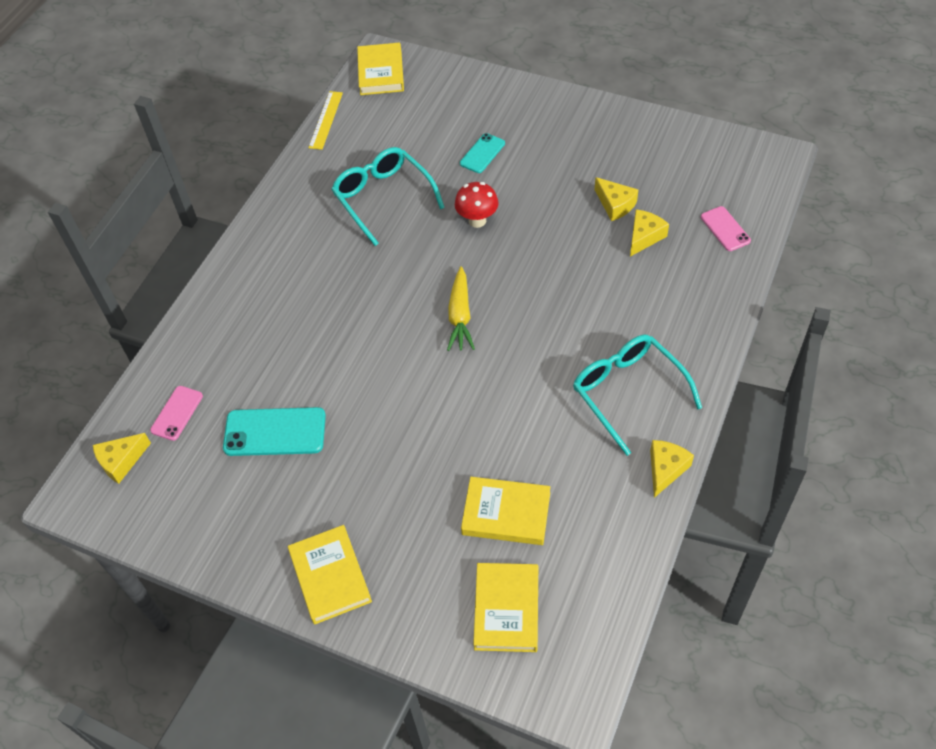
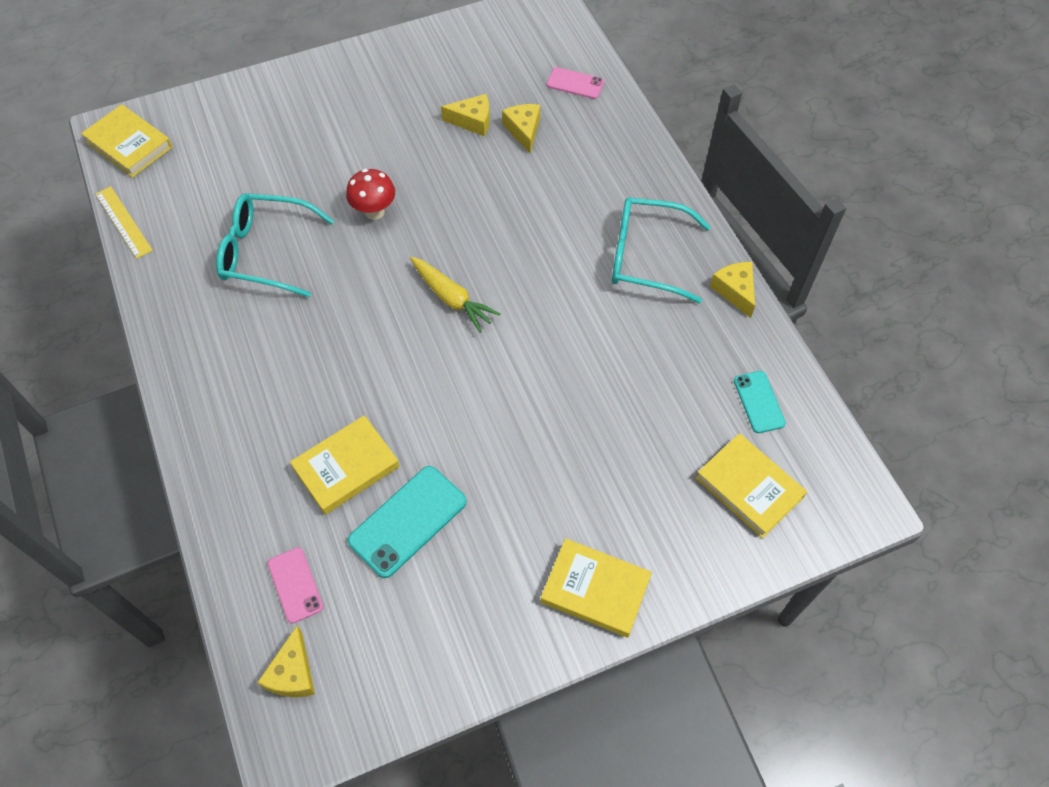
camera: 50 degrees left, 5 degrees up
(482, 153) = (312, 153): turquoise phone -> turquoise phone (759, 402)
(506, 513) = (667, 419): yellow book -> yellow book (346, 467)

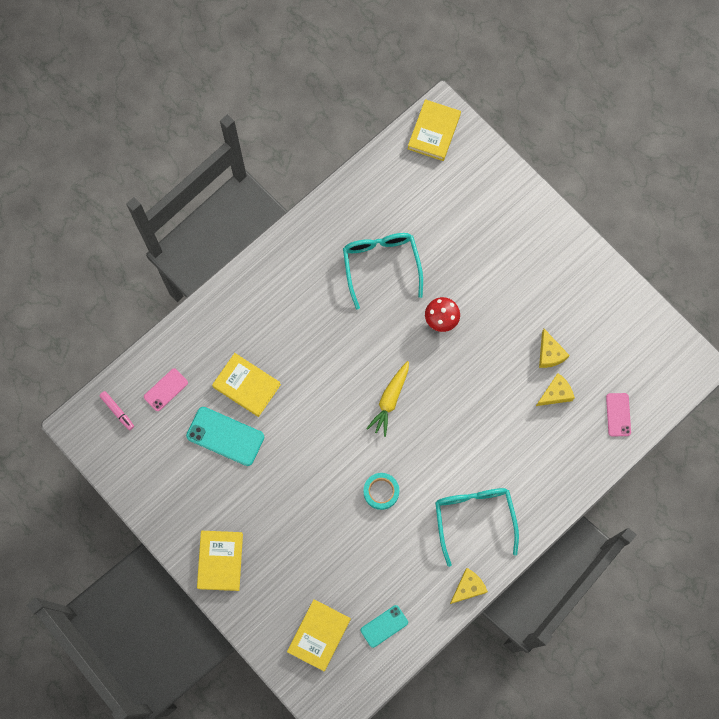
camera: 70 degrees right, 15 degrees up
(123, 222) = (370, 163): yellow ruler -> none
(293, 673) = (117, 411): yellow cheese -> pink marker
(572, 347) = (381, 491): none -> turquoise tape

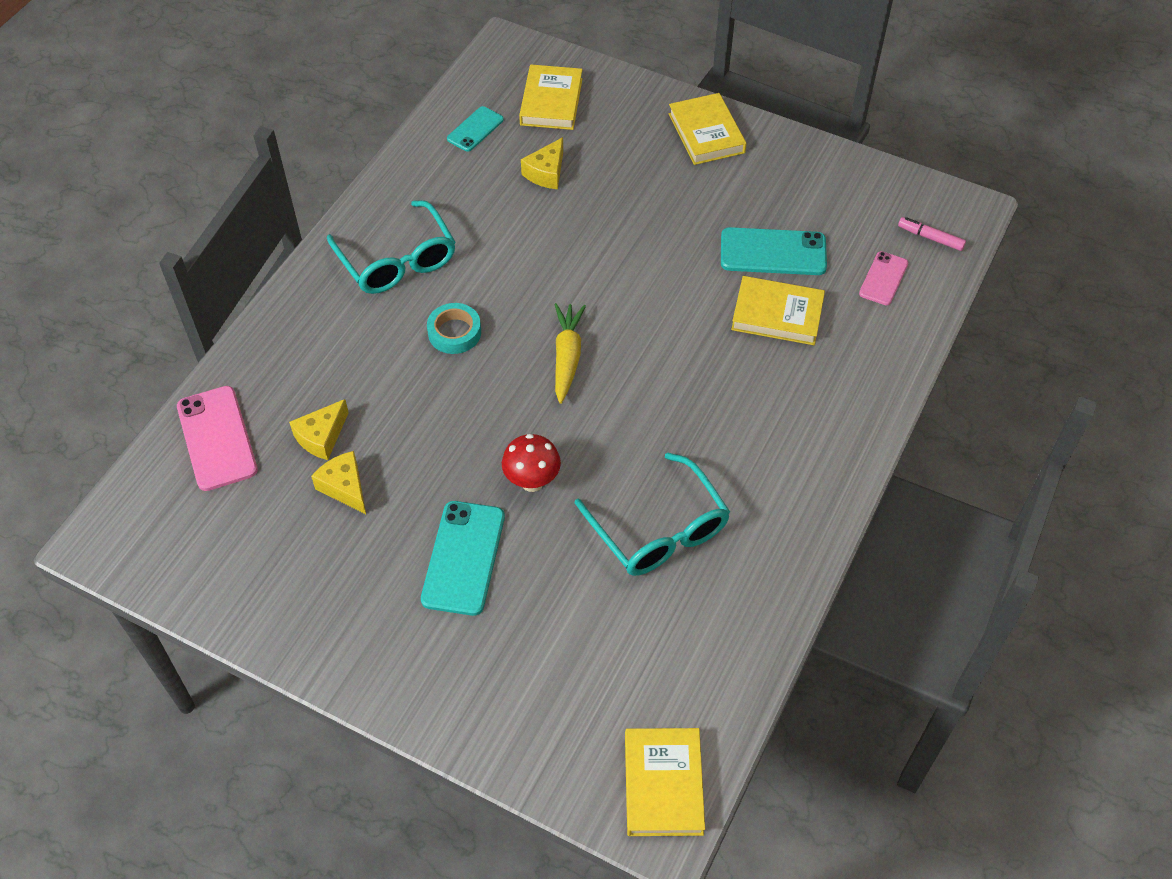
camera: 160 degrees right, 20 degrees down
(381, 491) = (535, 253): turquoise tape -> turquoise tape (454, 332)
(468, 587) = (382, 191): yellow cheese -> yellow cheese (546, 173)
(494, 285) = (463, 558): none -> turquoise phone
(618, 414) = (217, 438): pink phone -> pink phone, size x1.66

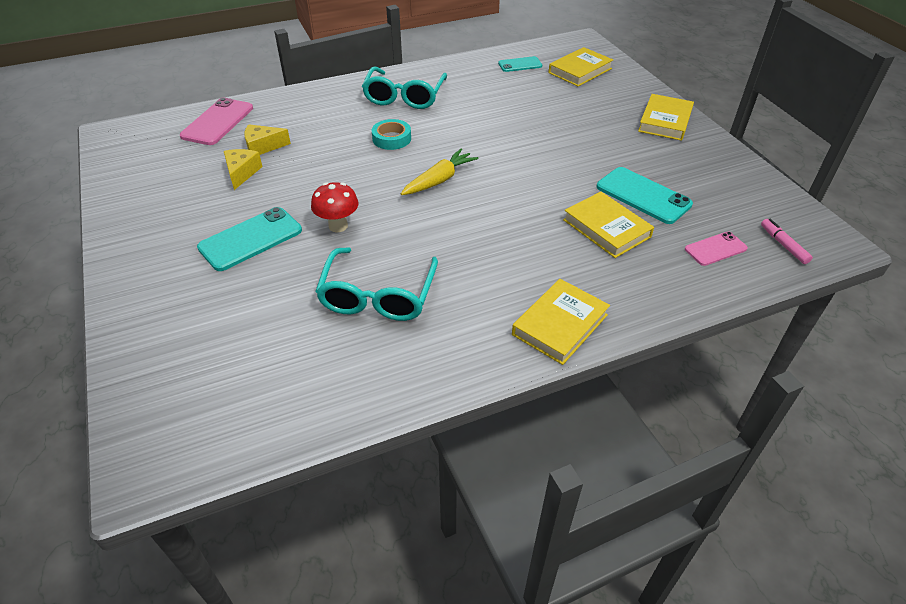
camera: 40 degrees right, 10 degrees down
(546, 173) = (537, 97): yellow cheese -> none
(663, 784) = (180, 445): yellow book -> yellow book (560, 325)

